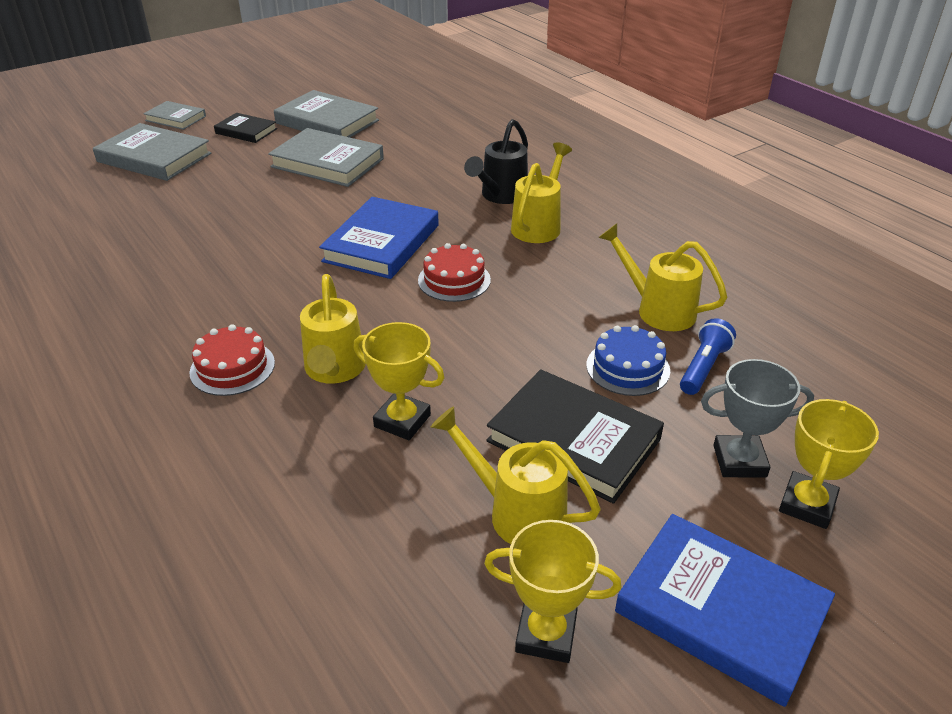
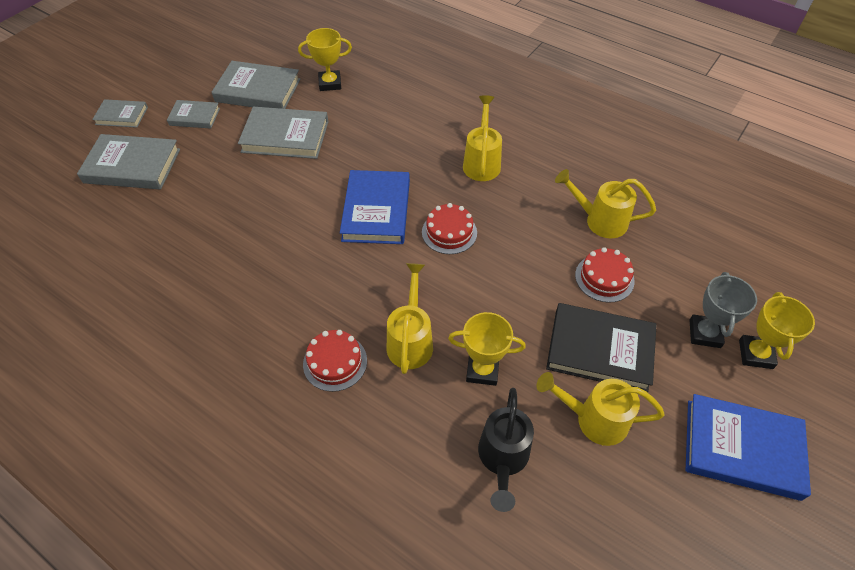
camera: 20 degrees left, 15 degrees up
(246, 131) = (194, 117): black book -> grey book
(334, 370) = (410, 341): yellow watering can -> yellow watering can turned 150 degrees counterclockwise
(501, 196) = (439, 139): black watering can -> black watering can (503, 458)
(546, 634) = (655, 502): yellow trophy -> yellow trophy (330, 83)
(627, 367) = (604, 278): blue cake -> red cake
(703, 367) = (650, 263): blue flashlight -> none
(739, 461) = (704, 333): grey trophy -> grey trophy turned 60 degrees counterclockwise

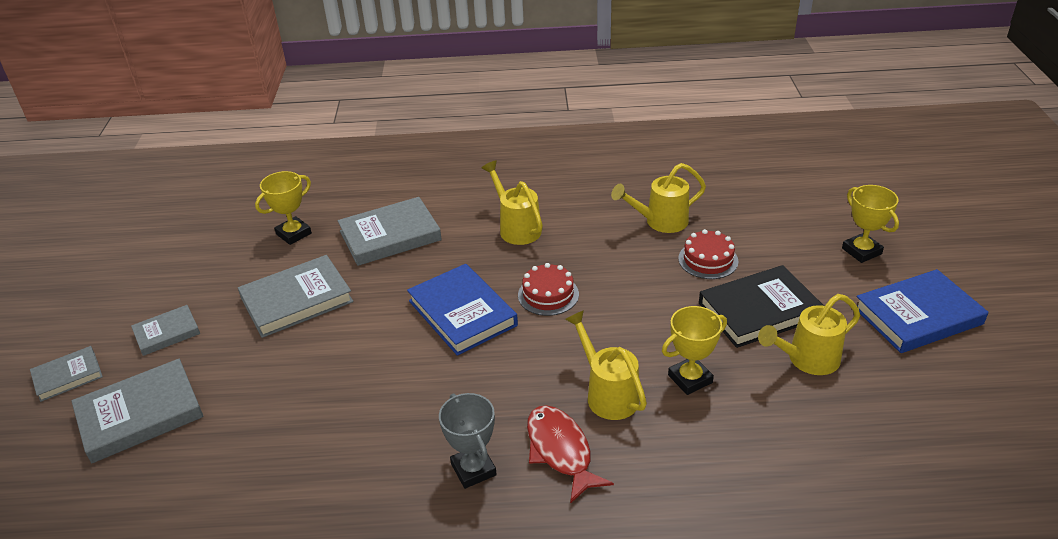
camera: 35 degrees left, 15 degrees down
(258, 90) = (217, 275): grey book -> grey book (390, 236)
(335, 362) = (561, 451): red cake -> red fish
(503, 458) = (774, 429): black watering can -> none
(704, 333) = (816, 257): grey trophy -> grey trophy (473, 469)

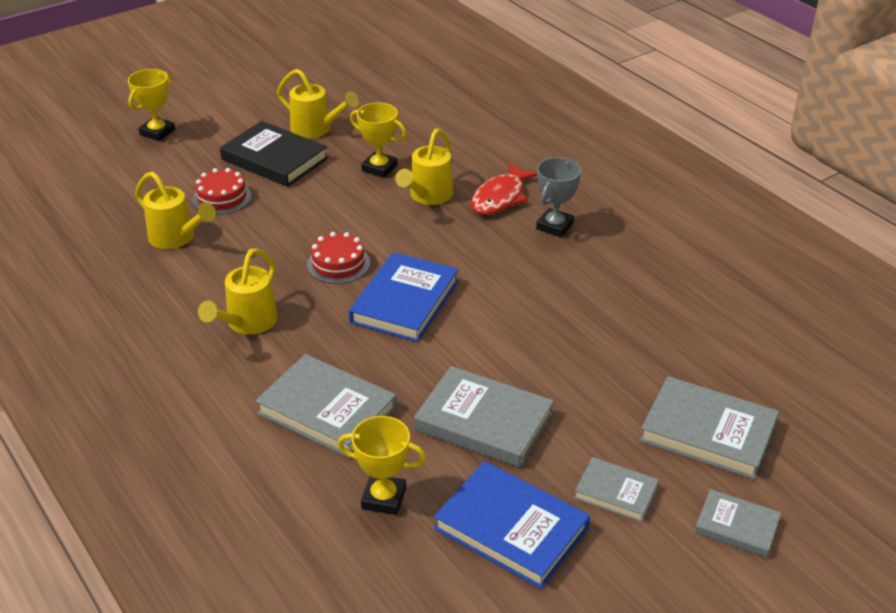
camera: 125 degrees left, 0 degrees up
(917, 316) = (229, 99): blue book -> blue book (511, 529)

